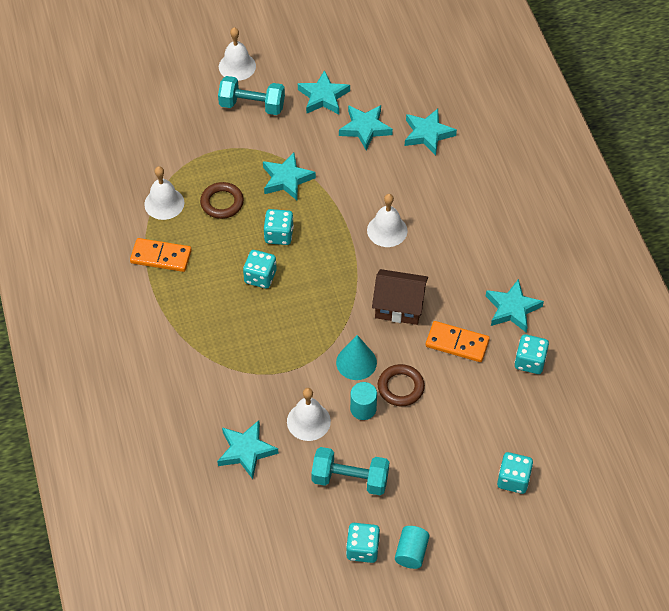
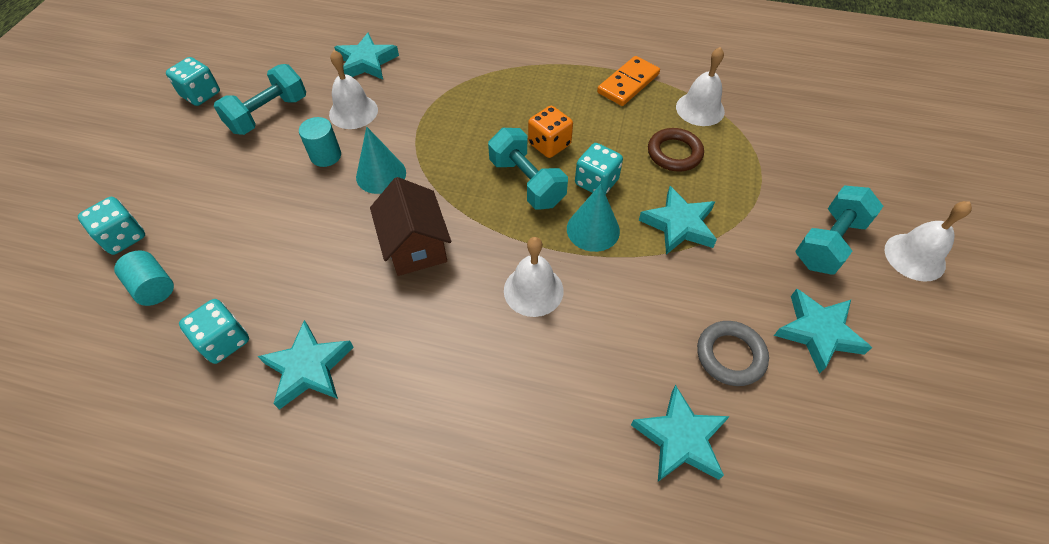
camera: 120 degrees right, 0 degrees up
(260, 277) = (549, 144): turquoise dice -> orange dice
(305, 273) = (527, 182): none -> turquoise dumbbell
(321, 220) = (593, 229): none -> turquoise cone
(365, 128) = (730, 355): turquoise star -> grey ring
(399, 306) = (415, 246): brown house -> brown house turned 60 degrees counterclockwise
(400, 387) = (318, 196): brown ring -> none
(411, 552) = (159, 123): turquoise cylinder -> turquoise cylinder (154, 287)
(457, 343) = (319, 277): orange domino -> none

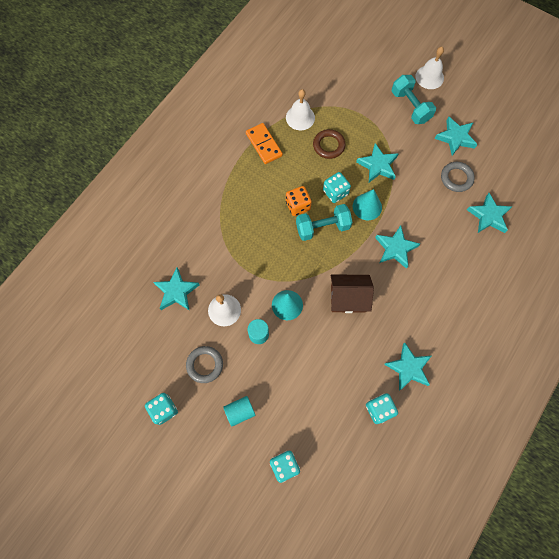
camera: 70 degrees left, 15 degrees up
(154, 287) = (330, 447): turquoise cylinder -> turquoise cylinder (240, 411)
(268, 114) = (205, 365): turquoise dumbbell -> grey ring
(533, 290) = (395, 248): white bell -> turquoise star

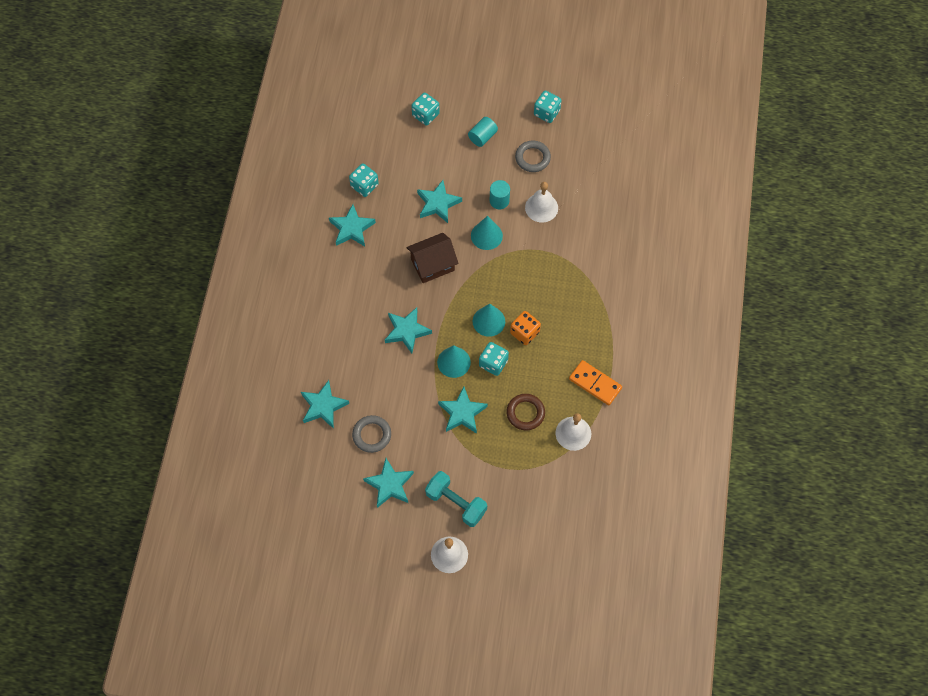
camera: 155 degrees right, 5 degrees down
(176, 291) = (594, 205): turquoise star -> turquoise star (438, 204)
(322, 227) = (488, 321): turquoise dumbbell -> turquoise cone

